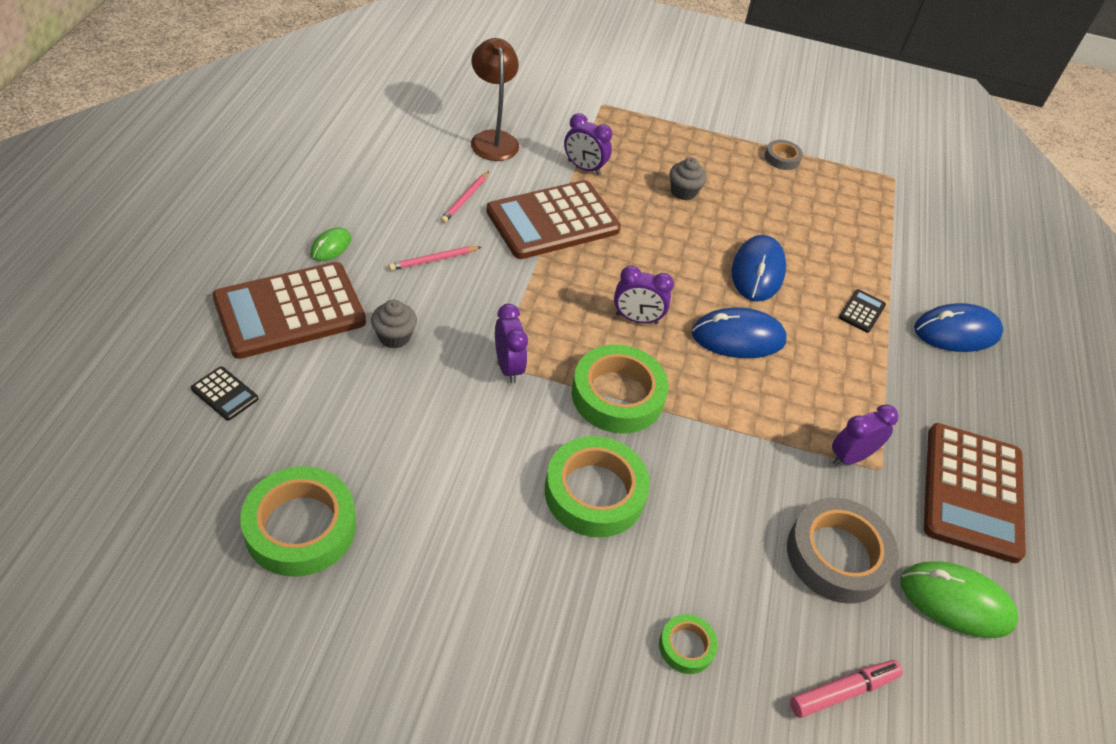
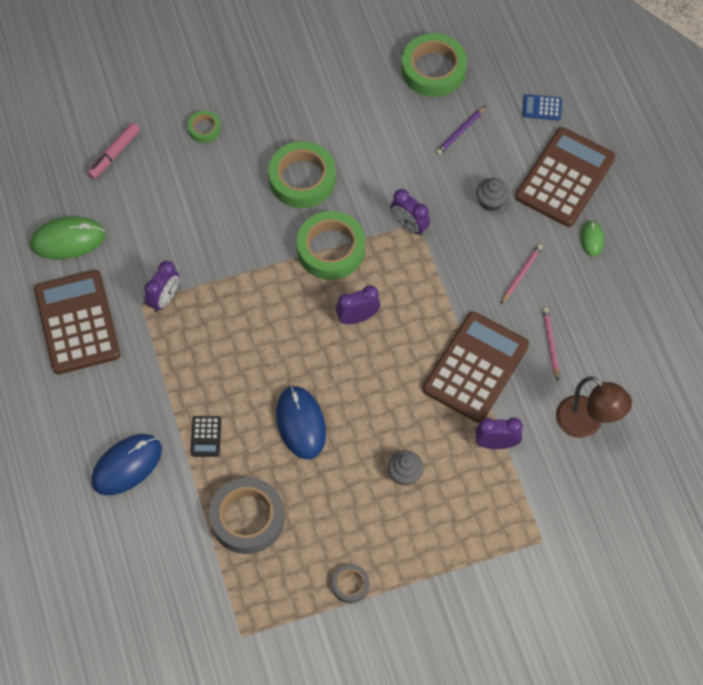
camera: 155 degrees right, 15 degrees up
(224, 394) = (542, 108): black calculator -> blue calculator
(350, 427) = (460, 132): none -> purple pencil
(738, 337) = (282, 348): blue mouse -> none
(837, 556) = (146, 226): grey tape -> grey tape (247, 518)

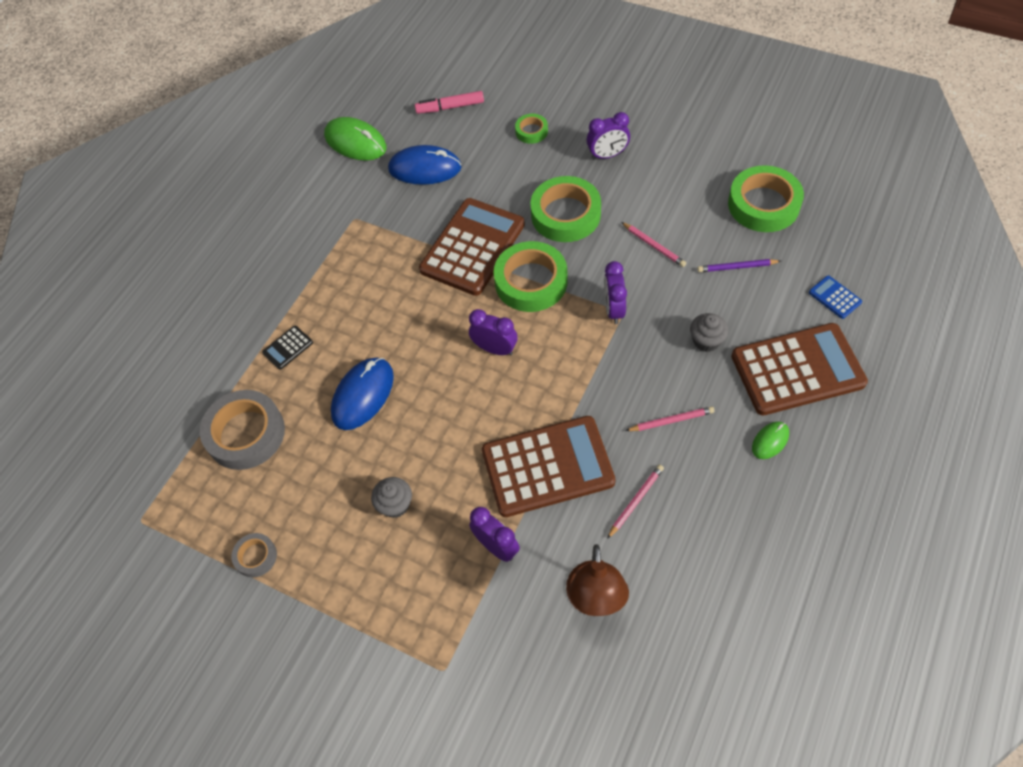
camera: 50 degrees right, 5 degrees down
(77, 322) = (298, 201): brown calculator -> brown calculator (472, 247)
(127, 465) = (215, 324): blue mouse -> blue mouse (425, 168)
(164, 299) = (372, 228): purple clock -> purple clock (607, 155)
(389, 157) = (654, 246): none -> pink pencil

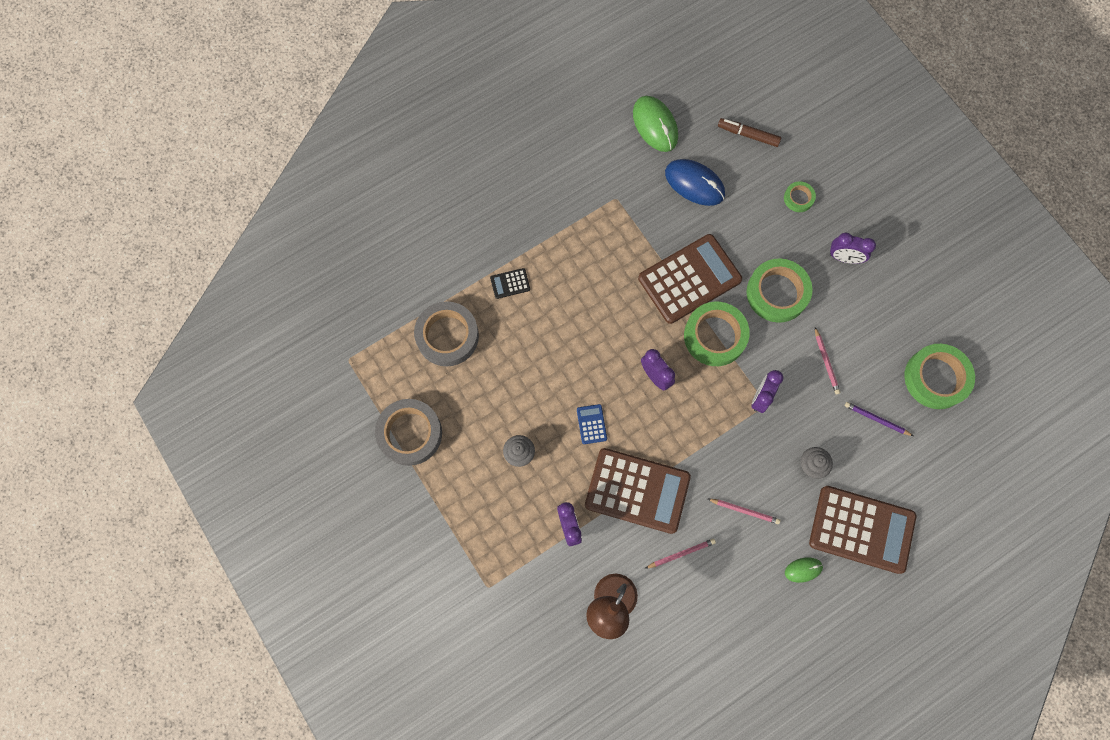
camera: 25 degrees right, 15 degrees up
(256, 556) = (410, 433): grey tape -> grey tape, size x2.00
(363, 395) = (542, 355): blue mouse -> none
(450, 107) = (748, 135): pink marker -> brown marker
(834, 297) = (932, 490): blue calculator -> blue calculator (591, 424)

